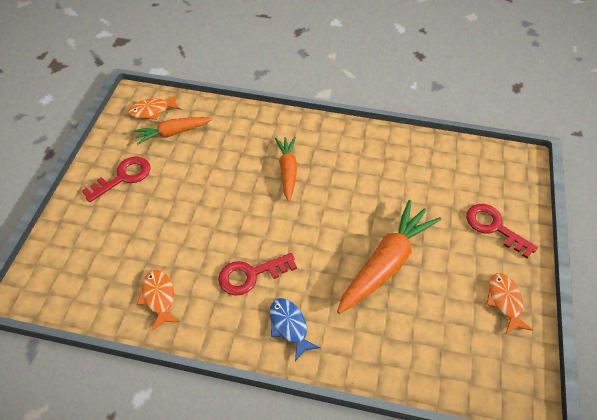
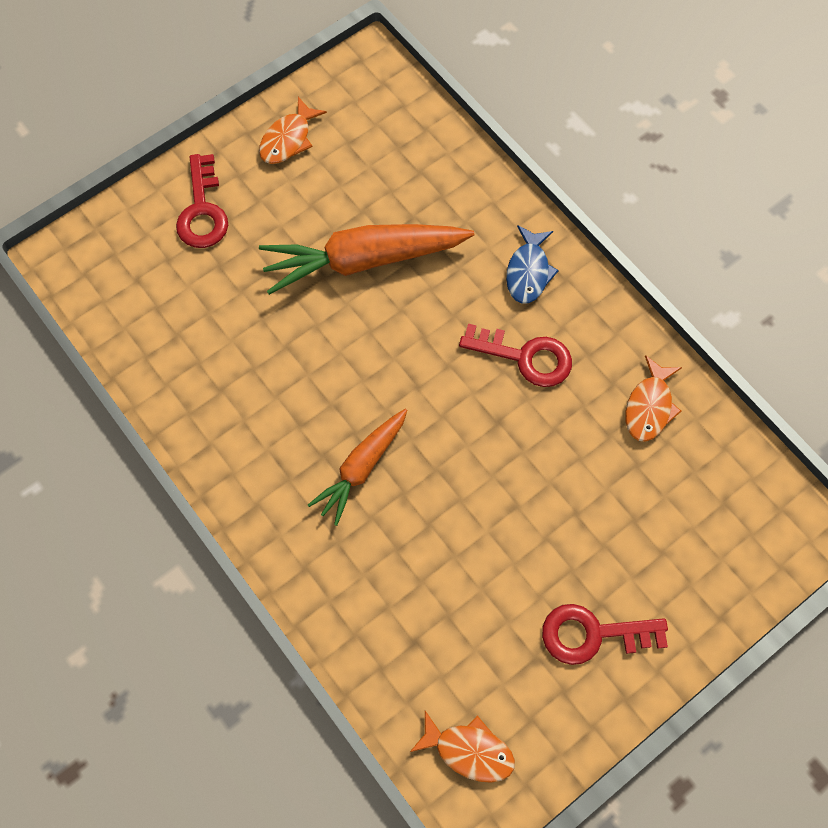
camera: 140 degrees left, 15 degrees up
(172, 133) = (468, 670): orange carrot -> none

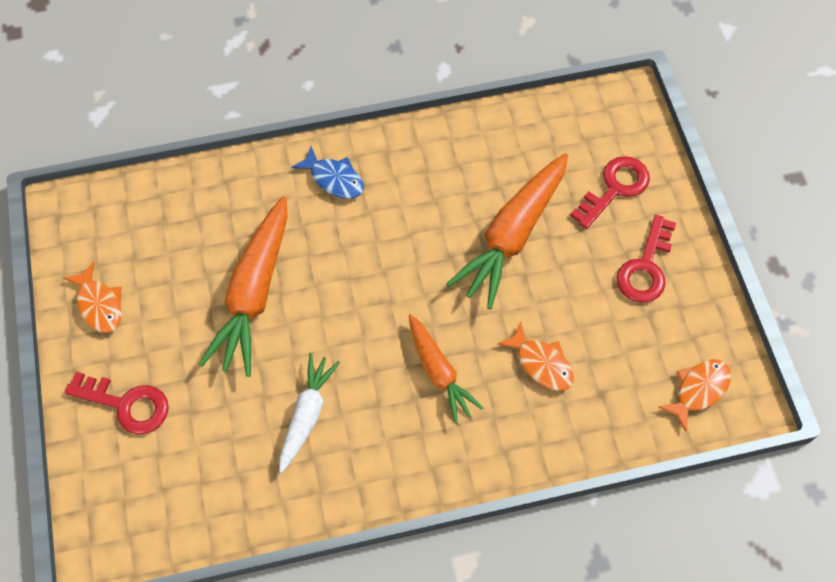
camera: 65 degrees left, 5 degrees down
(261, 366) = (307, 414): none -> white carrot
(525, 357) = (406, 213): red key -> red key (615, 188)
(556, 474) = (512, 236): none -> orange carrot
(649, 406) = (489, 150): orange fish -> orange fish (541, 363)

